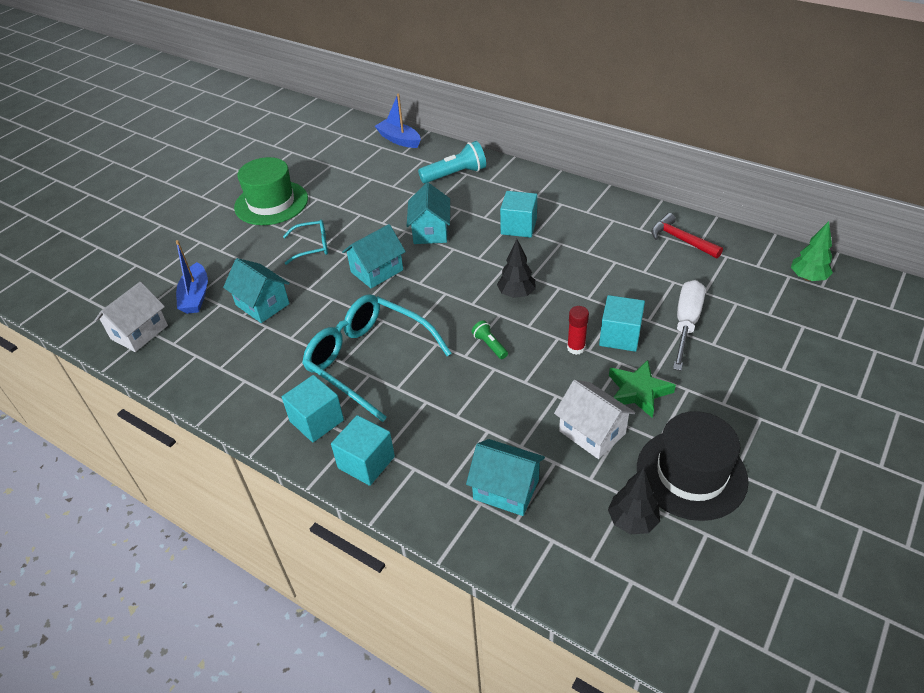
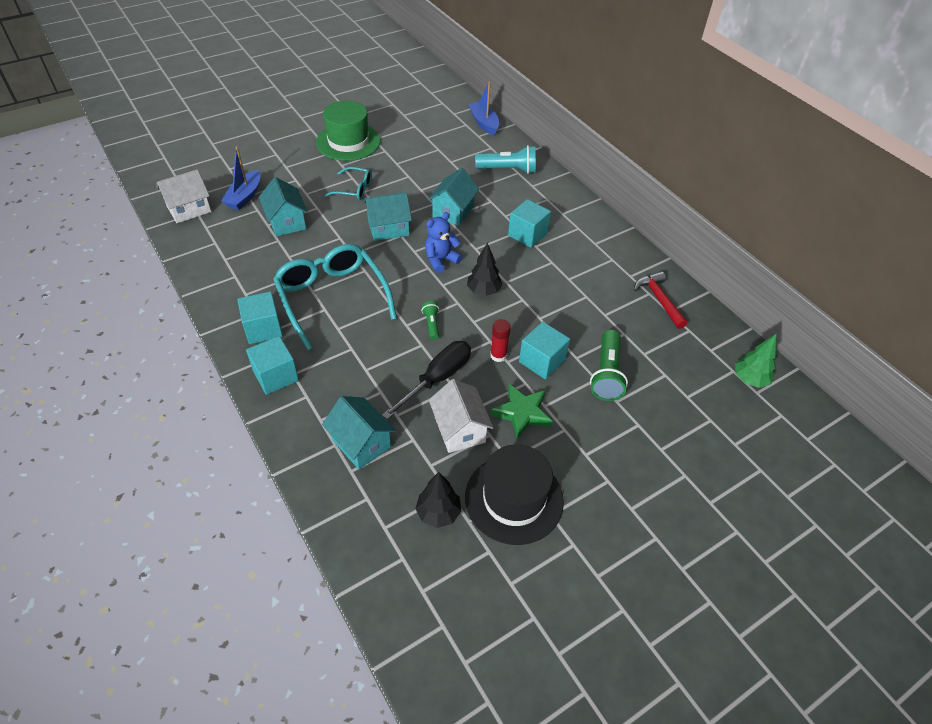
camera: 20 degrees right, 5 degrees up
(452, 281) = (441, 260): none -> blue teddy bear
(534, 394) = (437, 378): none -> black screwdriver
(686, 323) = (606, 374): white screwdriver -> green flashlight

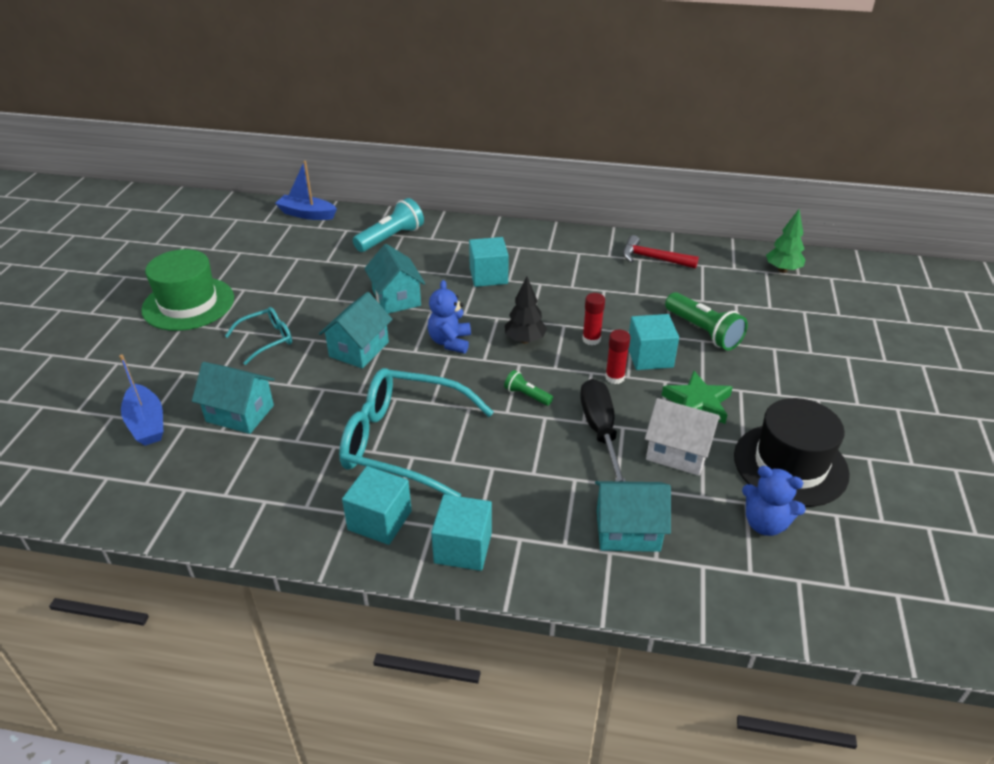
camera: 45 degrees left, 10 degrees down
(189, 209) = (91, 481): white house -> none
(438, 513) = (765, 523): black tree -> blue teddy bear
(524, 321) = (591, 339): none -> red glue stick

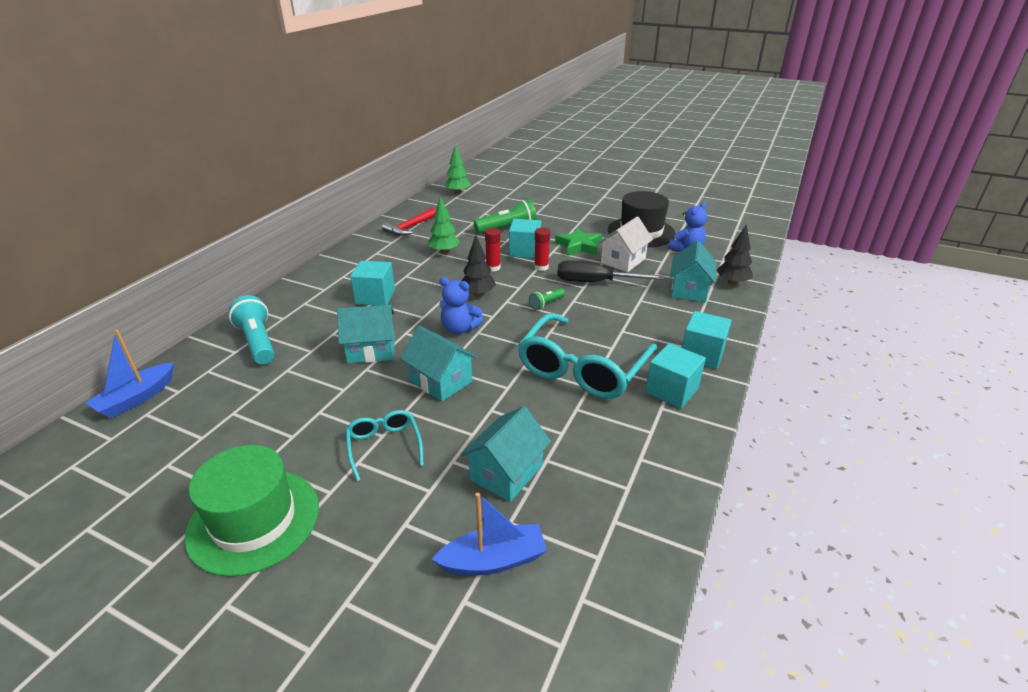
camera: 75 degrees left, 5 degrees down
(609, 296) = (444, 252): none -> green tree
(679, 584) = (732, 282): none -> black tree

